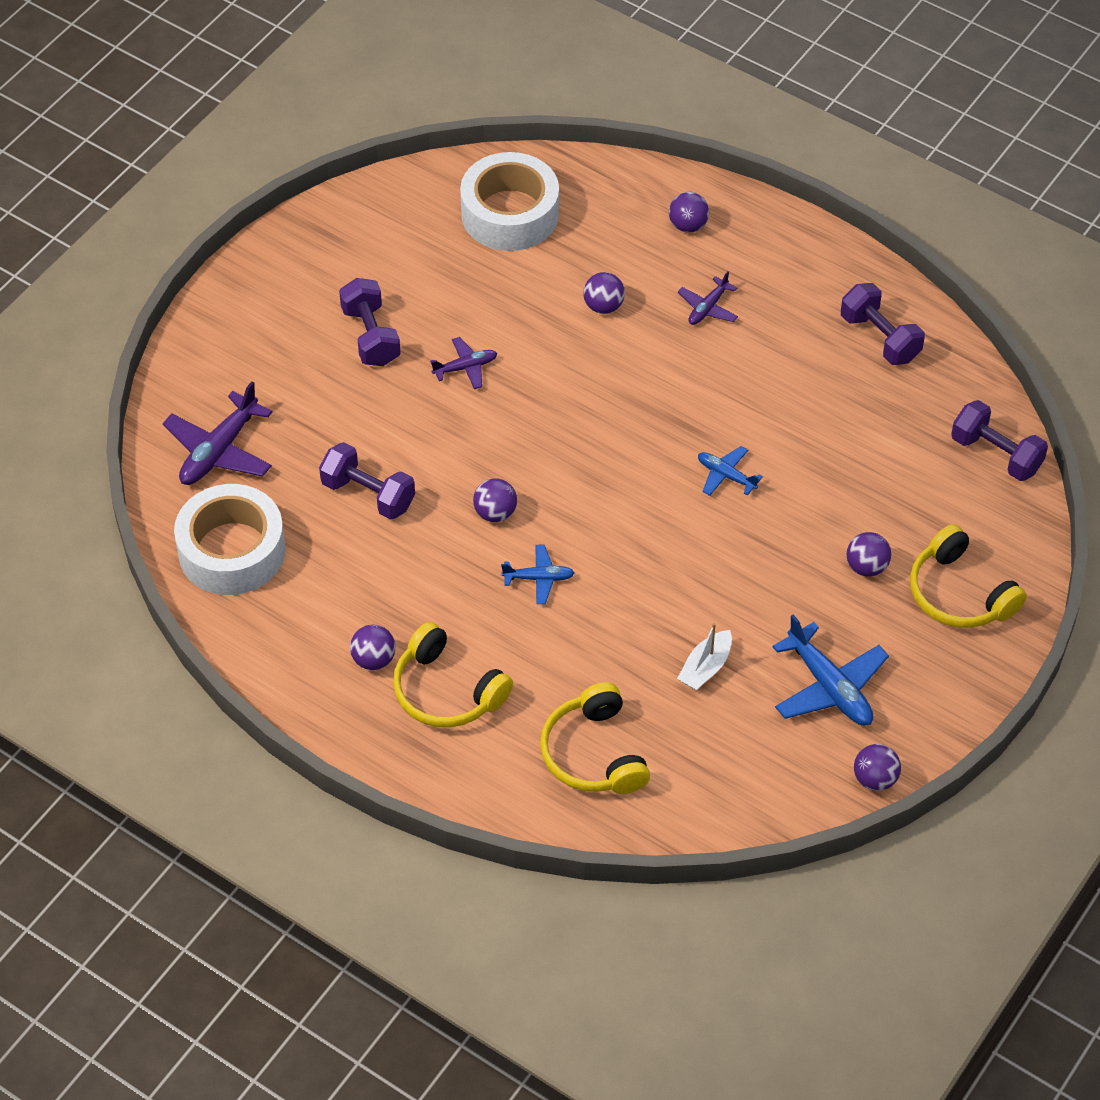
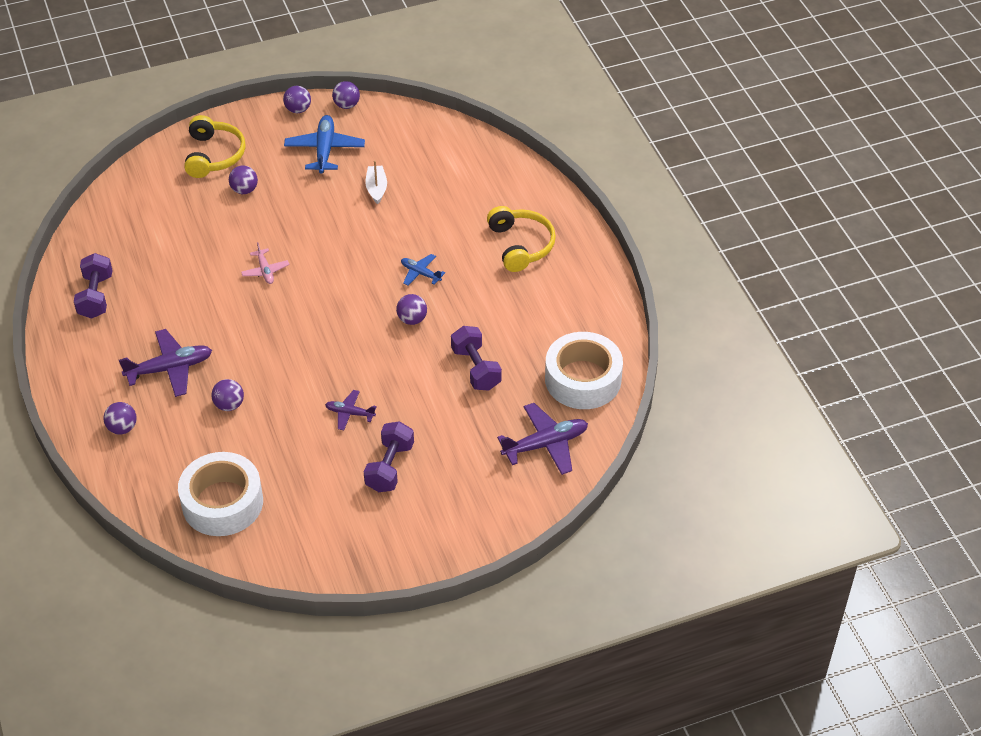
camera: 145 degrees left, 5 degrees down
(373, 659) = (547, 280): purple ball -> purple ball (298, 109)
(593, 754) = (471, 181): yellow headphones -> none
(705, 667) = (376, 188): white boat -> white boat turned 75 degrees counterclockwise
(708, 308) = (170, 368): purple plane -> purple plane, size x1.77
(726, 475) = (265, 271): blue plane -> pink plane
(996, 454) = (113, 205): purple dumbbell -> none

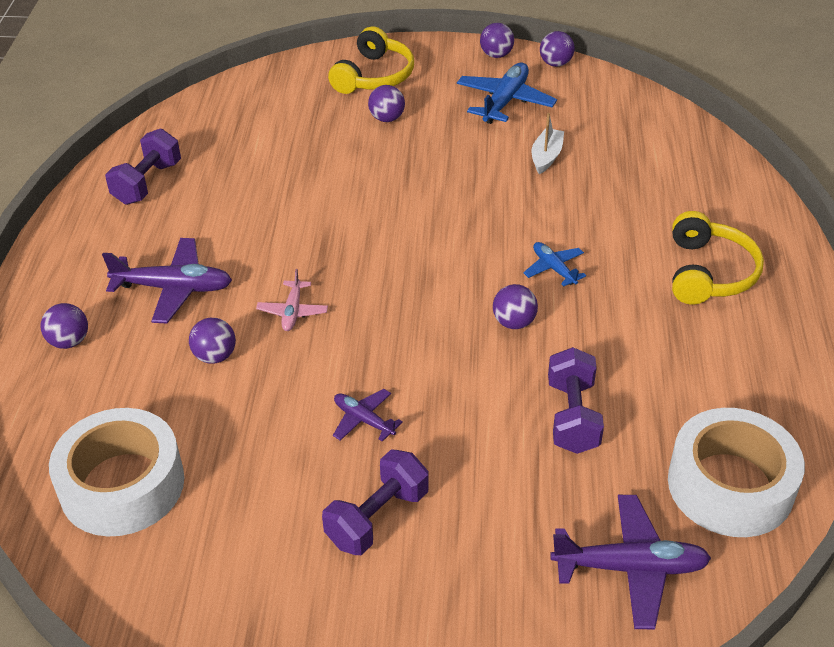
camera: 25 degrees right, 5 degrees down
(265, 271) = (358, 210): pink plane -> pink plane (293, 311)

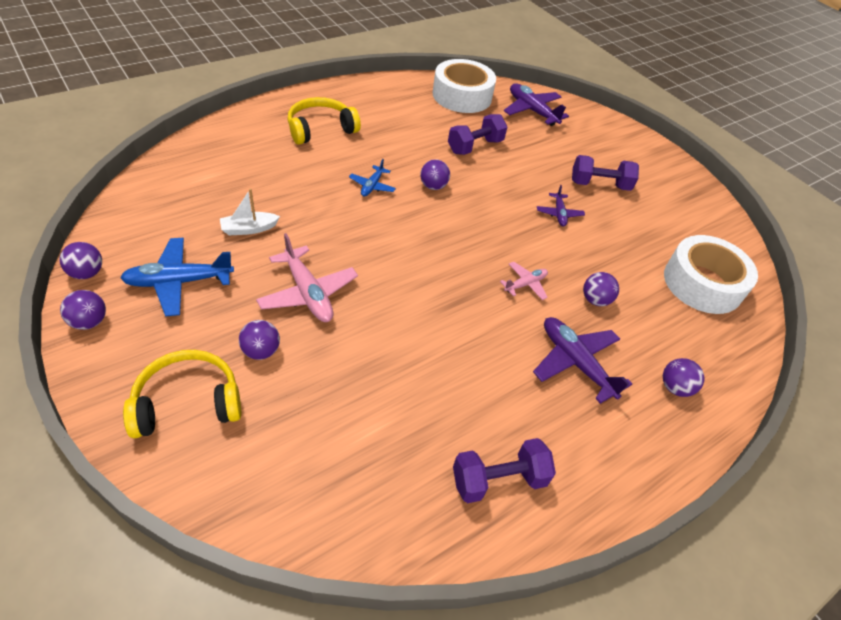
camera: 135 degrees left, 5 degrees up
(426, 162) = (308, 293): none -> pink plane

